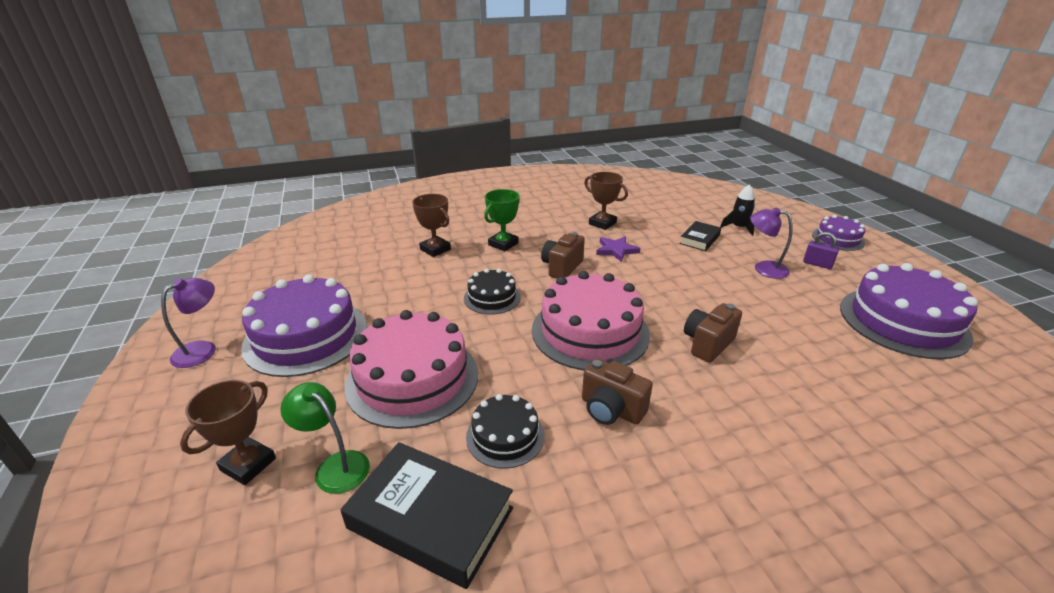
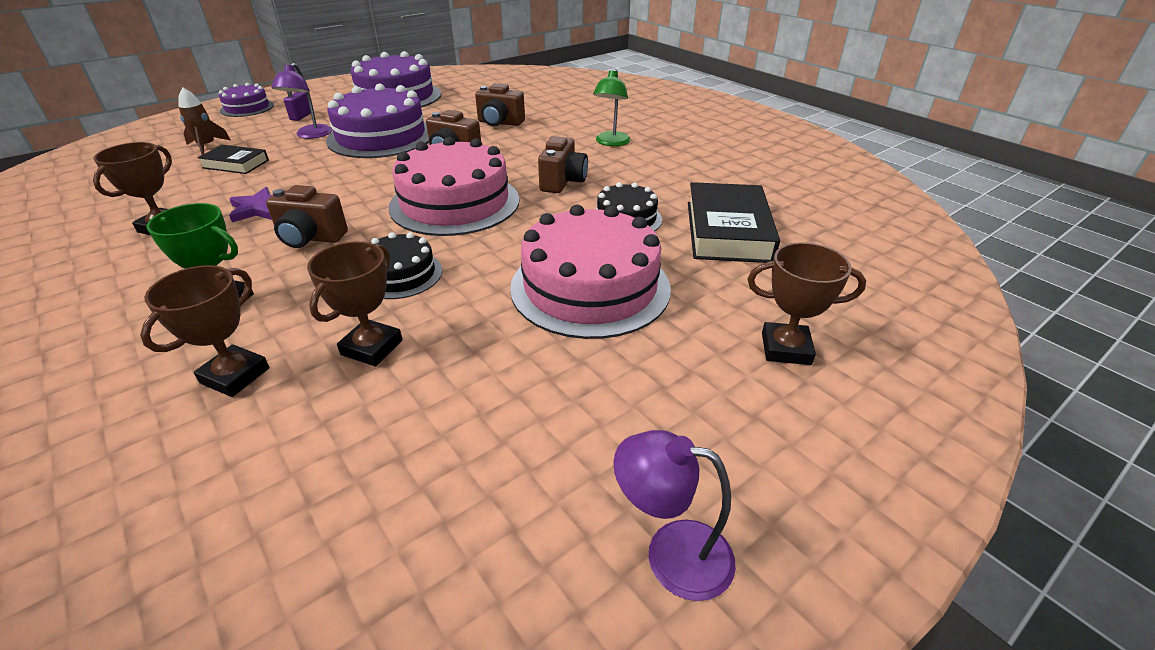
camera: 110 degrees left, 5 degrees up
(306, 336) = (563, 421): purple cake -> purple cake (381, 137)
(335, 466) = (732, 292): green lamp -> green lamp (611, 143)
(424, 284) = (372, 347): none -> brown trophy
(738, 228) = (207, 146): black rocket -> brown rocket
(811, 394) = (500, 123): none -> brown camera

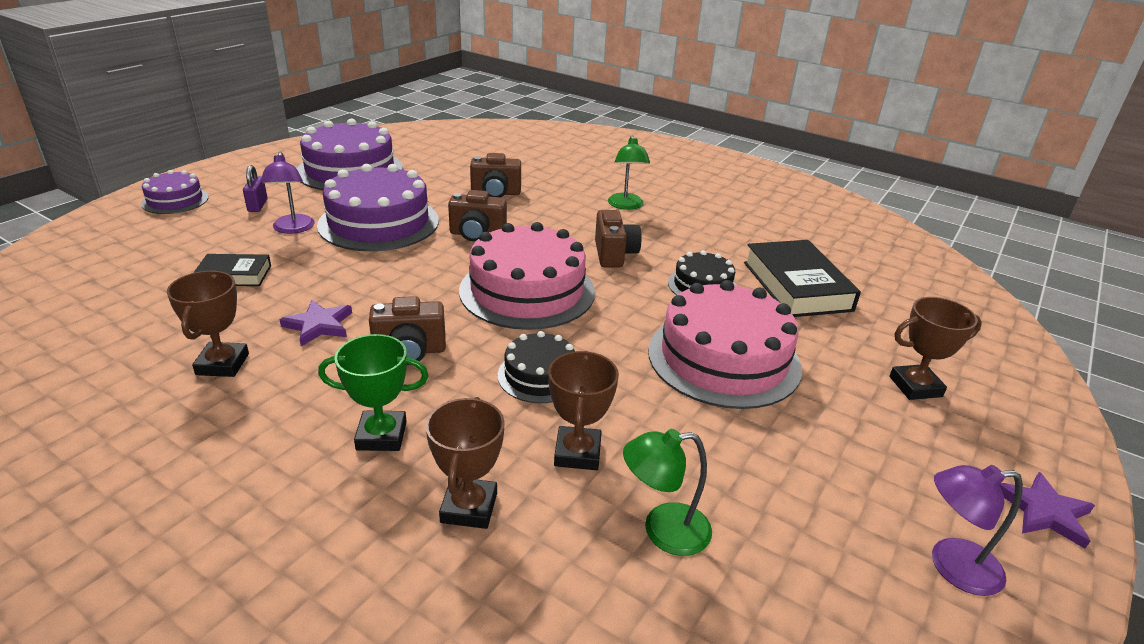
camera: 20 degrees left, 5 degrees down
(207, 146) = (173, 256): brown rocket -> none
(386, 436) = (663, 530): none -> green lamp
(846, 520) = (1044, 512): none -> purple star

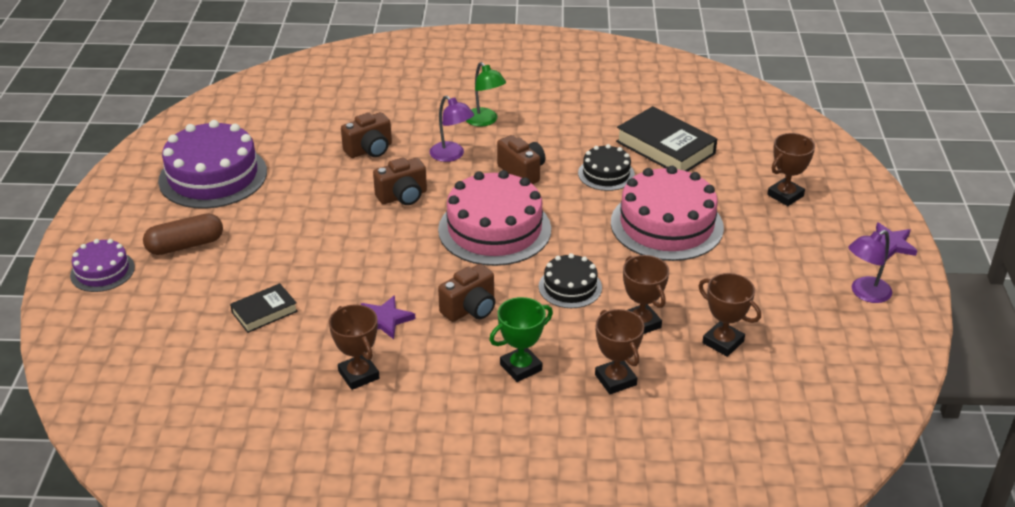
camera: 30 degrees left, 5 degrees up
(258, 205) = (185, 245): purple padlock -> brown capsule
(293, 229) = (250, 254): purple lamp -> purple lamp (452, 155)
(379, 222) = (312, 218): purple cake -> none
(663, 530) = (723, 342): green lamp -> brown trophy

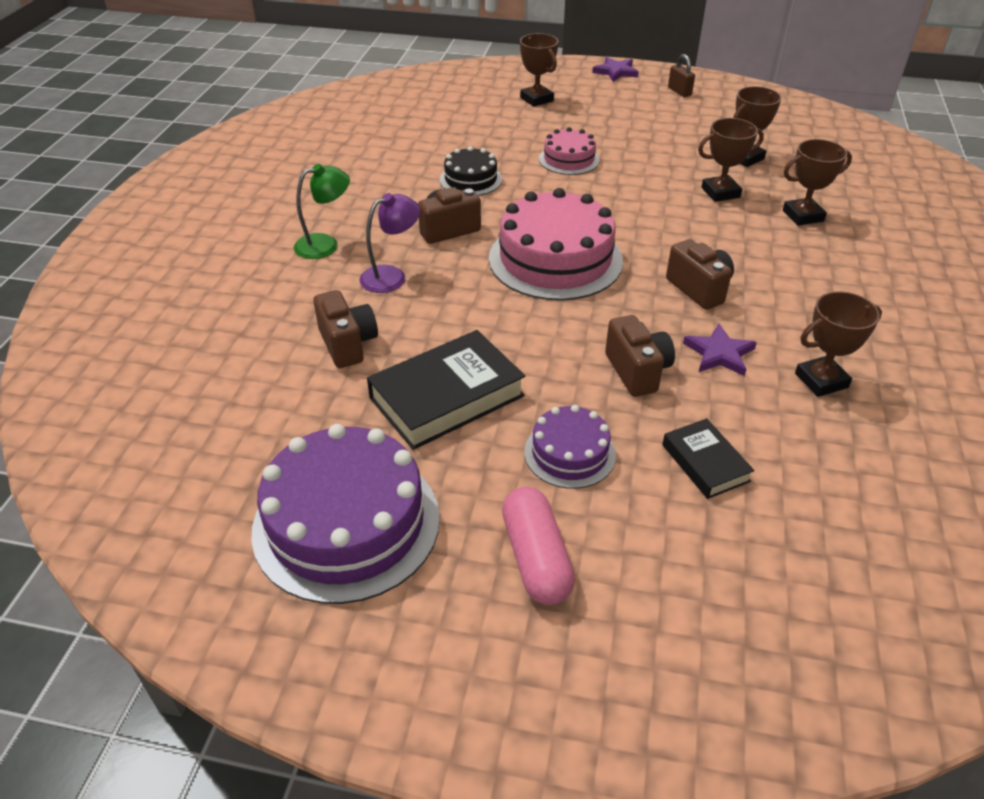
camera: 80 degrees left, 5 degrees up
(102, 271) = (593, 681): purple cake -> purple cake (569, 453)
(185, 245) = (536, 558): brown capsule -> pink capsule
(403, 197) = (470, 322): brown camera -> brown camera (637, 371)
(521, 367) = (792, 266): green trophy -> none
(570, 287) = (663, 223): black cake -> none
(665, 147) = (436, 142): black book -> black book (446, 397)
(666, 225) = (569, 159): pink cake -> pink cake, size x0.53
(865, 293) = (679, 91): purple lamp -> brown padlock

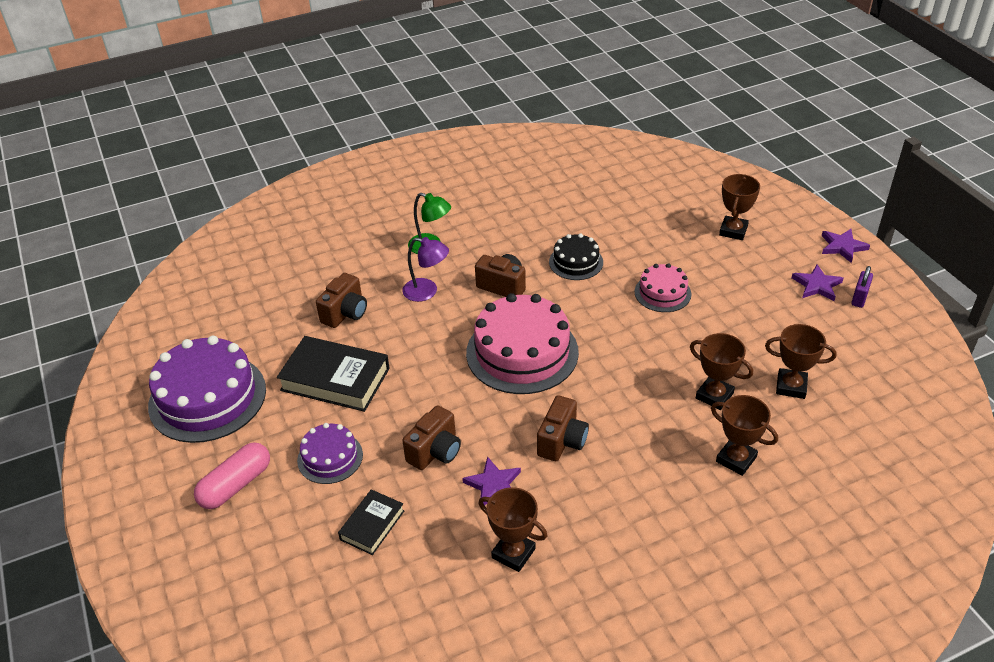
camera: 55 degrees right, 0 degrees up
(645, 99) = (817, 285): none -> purple star
(679, 91) = (859, 298): brown padlock -> purple padlock

